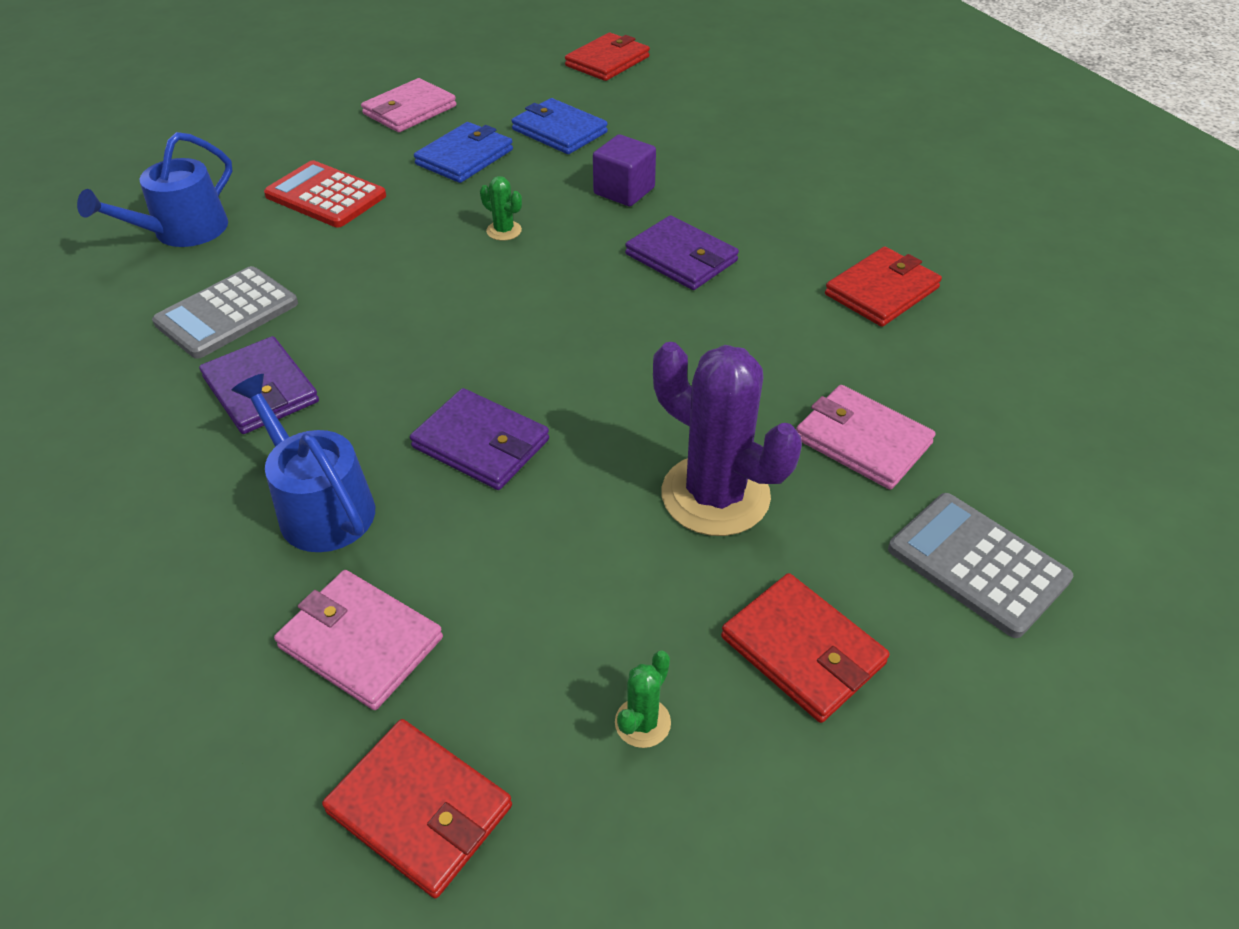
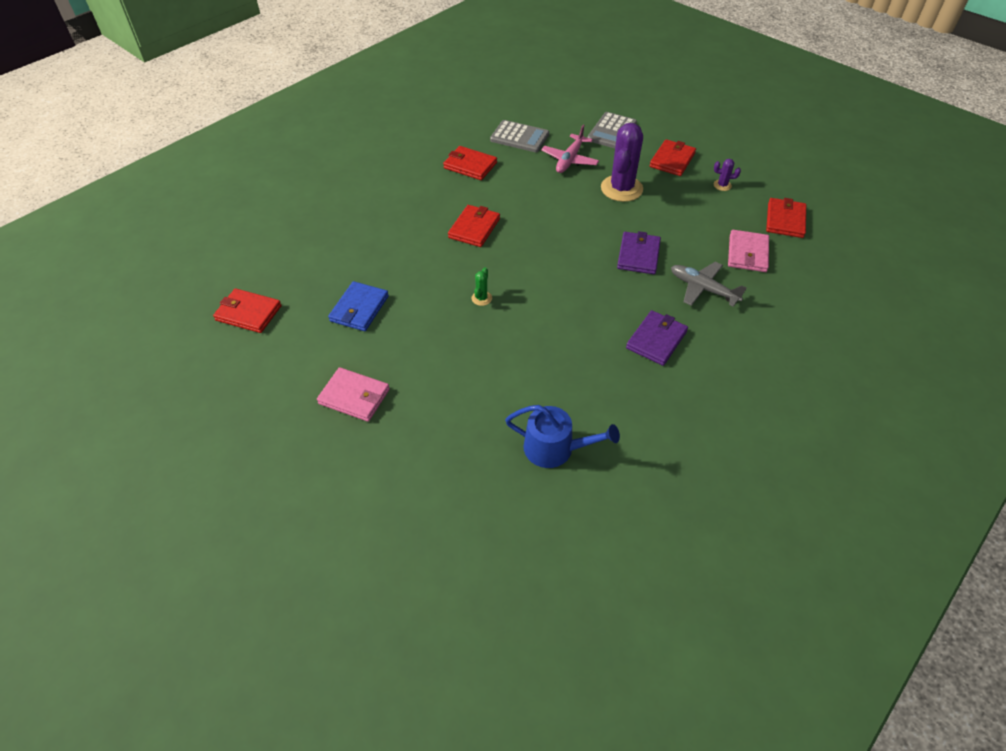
camera: 110 degrees left, 5 degrees up
(227, 313) = (614, 383): grey calculator -> grey calculator (519, 137)
(320, 506) = (703, 289): blue watering can -> grey plane
(325, 196) = (482, 393): red calculator -> none
(464, 157) = (408, 343): blue wallet -> none
(624, 191) = (420, 262): purple cube -> none
(642, 722) = (722, 185): green cactus -> purple cactus
(681, 258) = (474, 228): purple wallet -> red wallet
(862, 441) = (569, 160): pink wallet -> pink plane

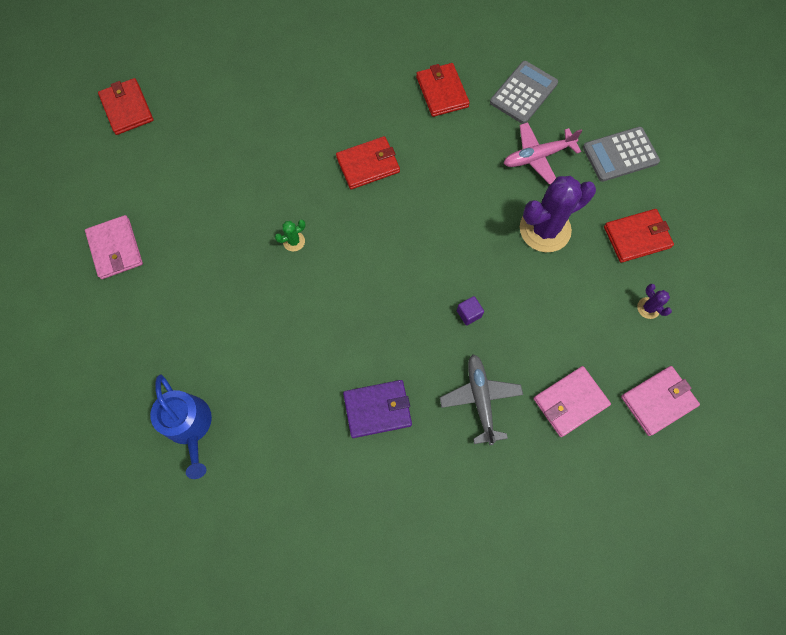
camera: 45 degrees right, 20 degrees up
(359, 309) = (200, 171): blue wallet -> none
(519, 137) = (523, 93): grey calculator -> grey calculator turned 120 degrees counterclockwise
(638, 255) = (469, 314): purple wallet -> purple cube
(785, 220) = (658, 401): red wallet -> pink wallet

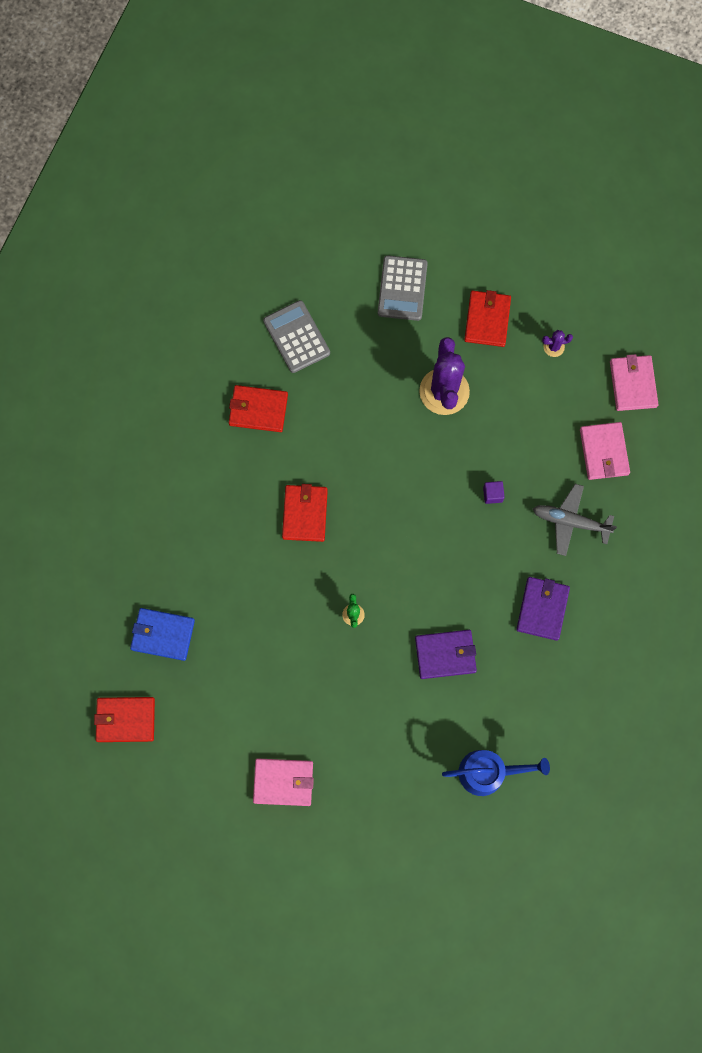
camera: 65 degrees left, 5 degrees up
(211, 104) = (163, 634): none -> blue wallet
(291, 337) = (445, 654): none -> purple wallet
(538, 156) = (370, 359): pink plane -> none

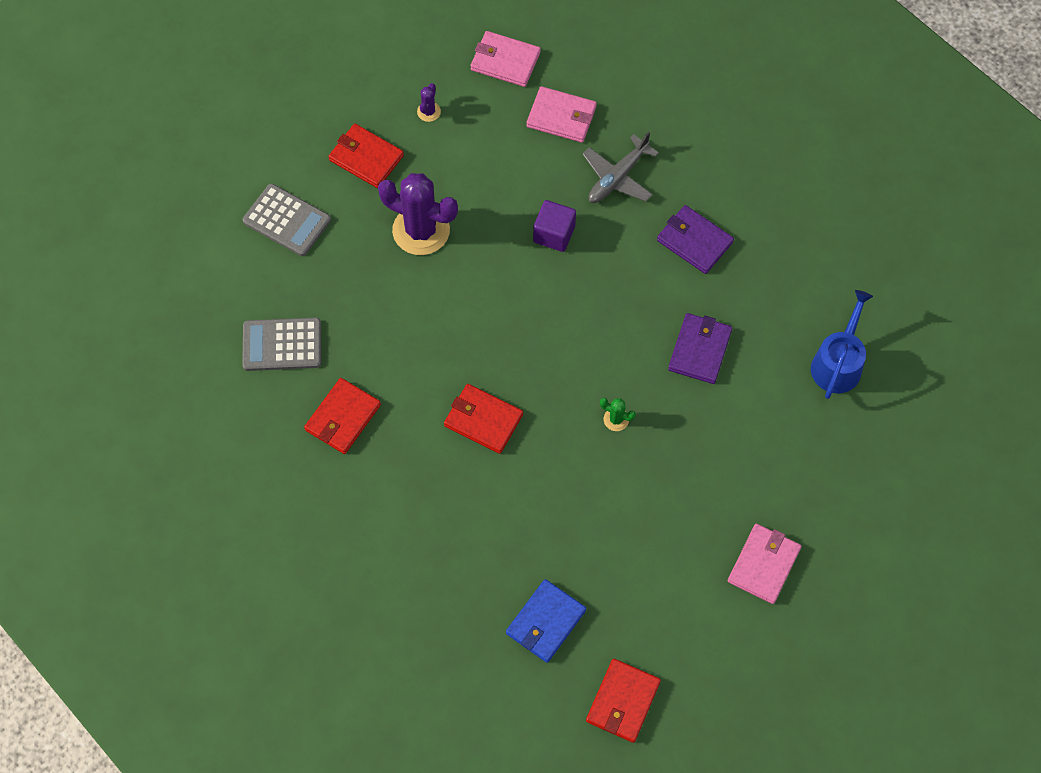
camera: 65 degrees left, 10 degrees down
(492, 494) = (554, 234): purple cube -> purple cube, size x1.67

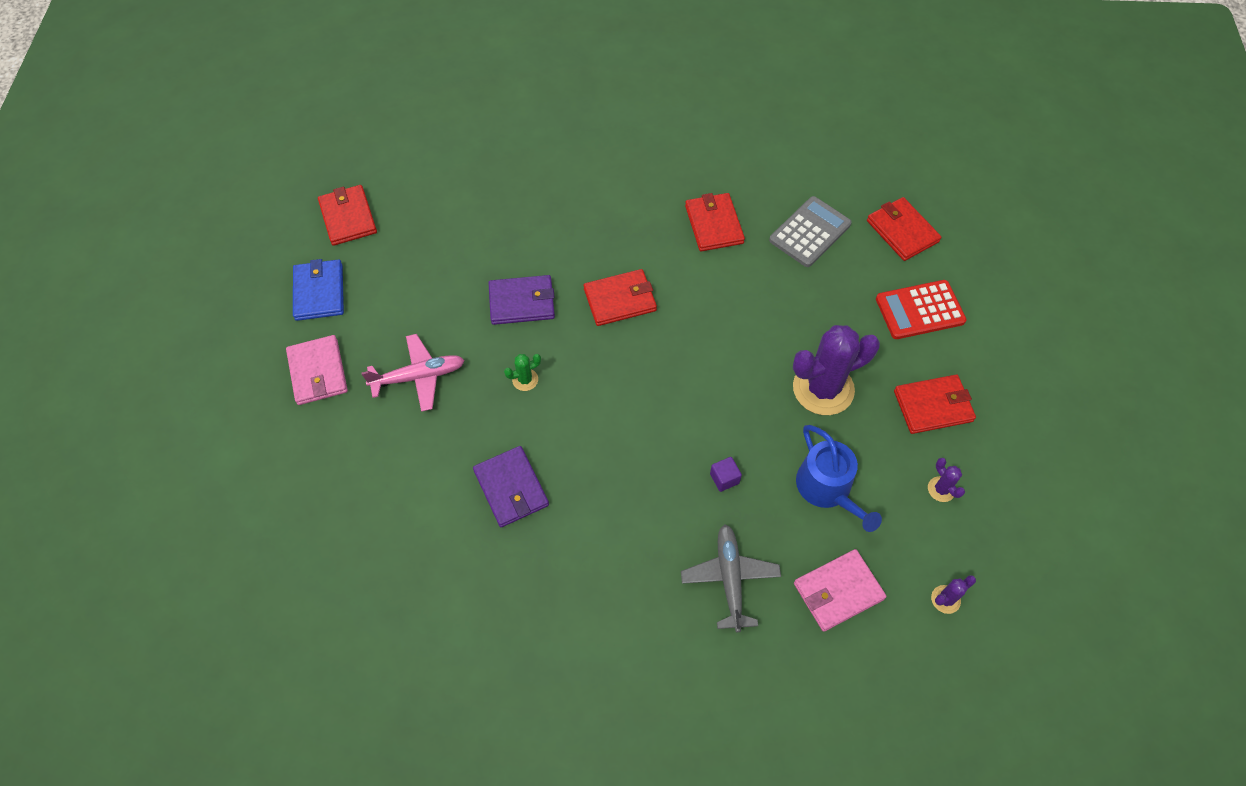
camera: 135 degrees right, 5 degrees down
(217, 284) = (902, 231): none -> red wallet
(287, 220) = (920, 310): grey calculator -> red calculator
(505, 61) = (945, 599): pink wallet -> purple cactus
(545, 622) = (444, 220): blue wallet -> blue wallet (319, 292)
(554, 234) = (724, 478): purple cube -> purple cube, size x0.60
(691, 492) = (418, 377): none -> pink plane
(694, 241) = (606, 580): purple wallet -> purple wallet (522, 302)
(838, 363) = (382, 580): blue watering can -> blue watering can (827, 489)

